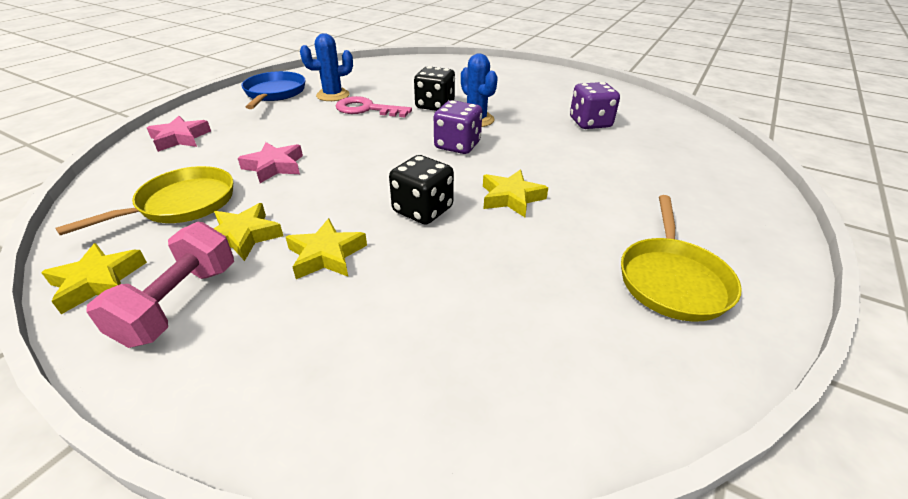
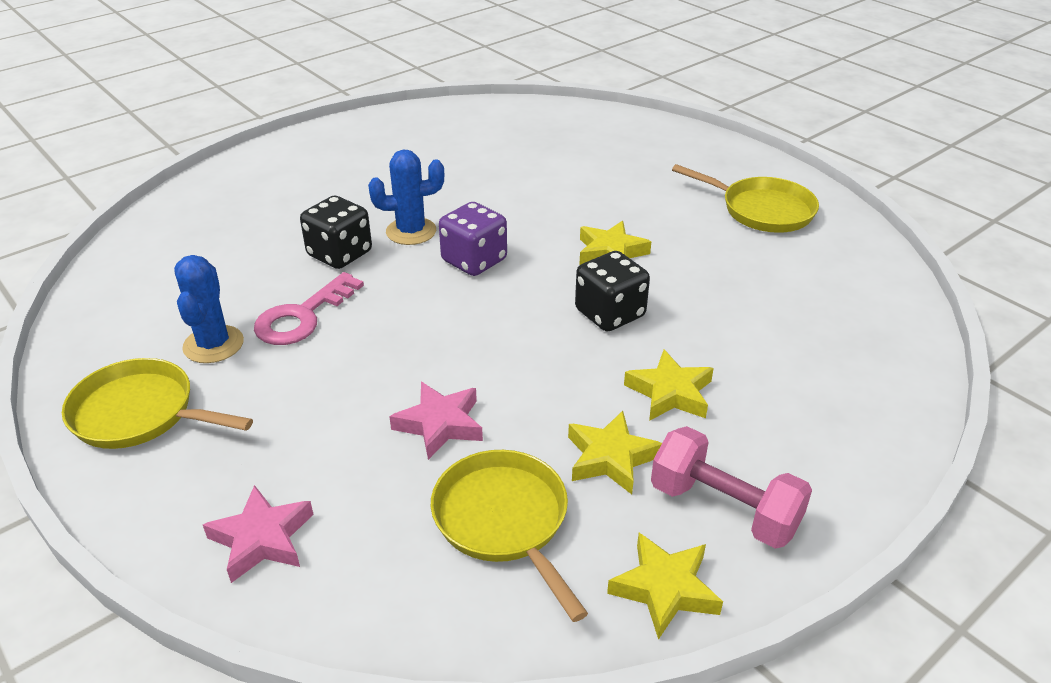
camera: 70 degrees left, 0 degrees up
(274, 93) = (140, 414): blue pan -> yellow pan
(590, 123) = (476, 160): purple dice -> none

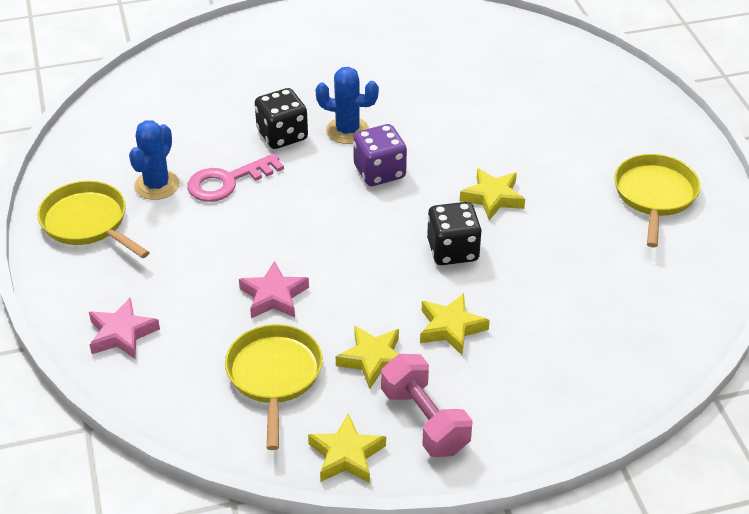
camera: 25 degrees right, 5 degrees up
(761, 210) = (654, 196): yellow pan -> yellow pan turned 135 degrees counterclockwise

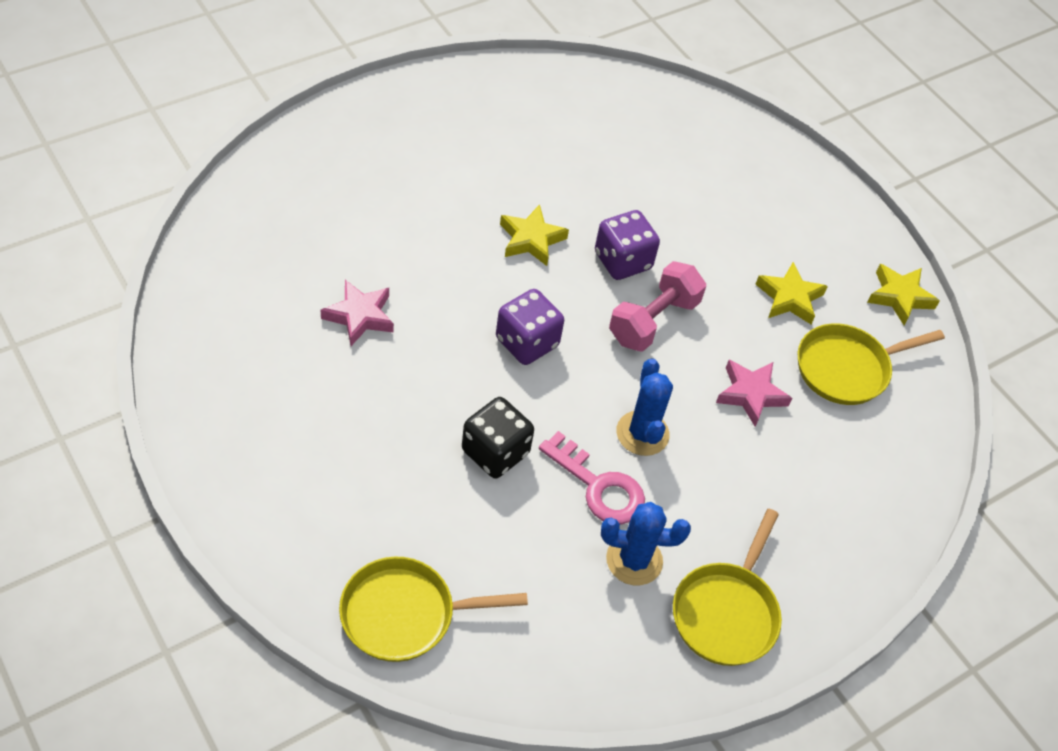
camera: 115 degrees left, 10 degrees up
(122, 334) = (864, 514): pink star -> pink star (359, 316)
(347, 130) = (464, 387): blue cactus -> blue cactus (642, 433)
(425, 421) = (836, 250): pink dumbbell -> pink dumbbell (653, 321)
(451, 328) = (723, 248): yellow star -> none
(453, 250) = (622, 261): black dice -> purple dice
(654, 196) = (481, 119): yellow pan -> yellow pan (405, 614)

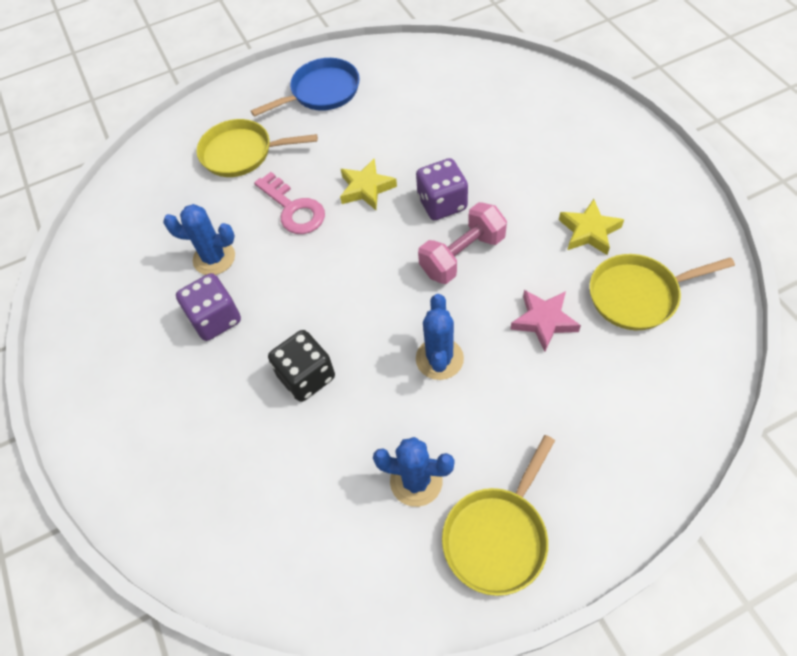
camera: 20 degrees right, 5 degrees up
(359, 316) = (214, 258): pink star -> blue cactus
(405, 614) = (203, 529): yellow pan -> yellow pan (242, 153)
(457, 118) = (321, 92): none -> blue pan
(527, 342) = (349, 277): purple dice -> purple dice (215, 319)
(599, 487) = (393, 409): pink key -> pink key (294, 209)
(899, 297) = (694, 227): yellow star -> none

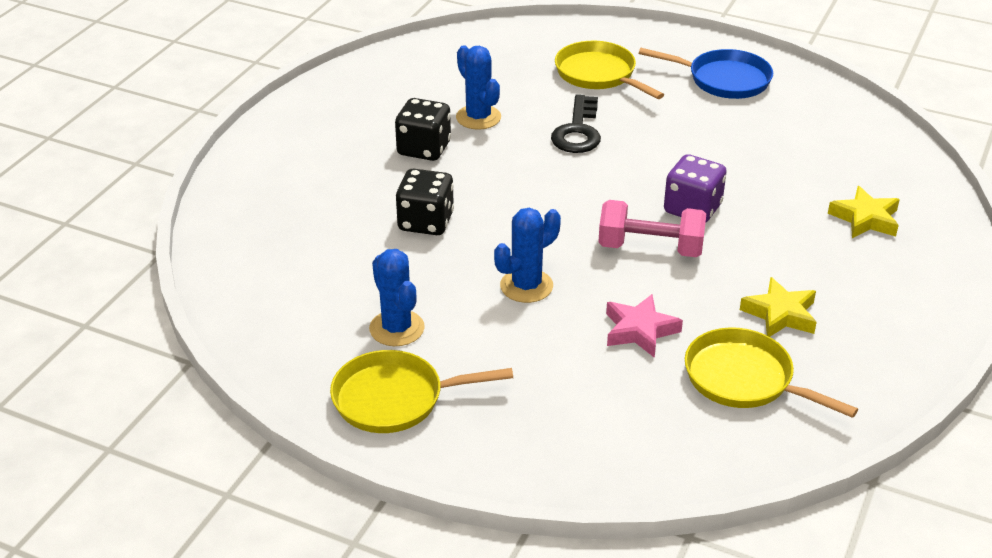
camera: 45 degrees right, 20 degrees down
(215, 319) = (424, 149): purple dice -> black dice
(294, 209) = (578, 131): pink key -> black key
(366, 188) = (651, 158): yellow star -> yellow star (865, 218)

